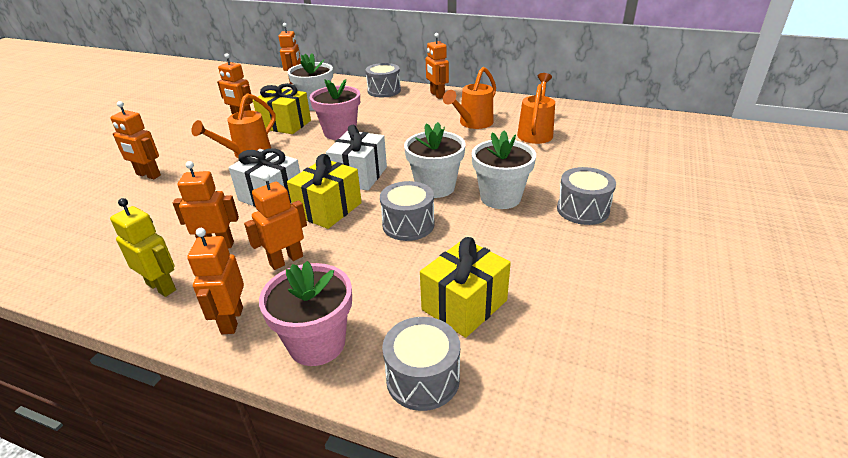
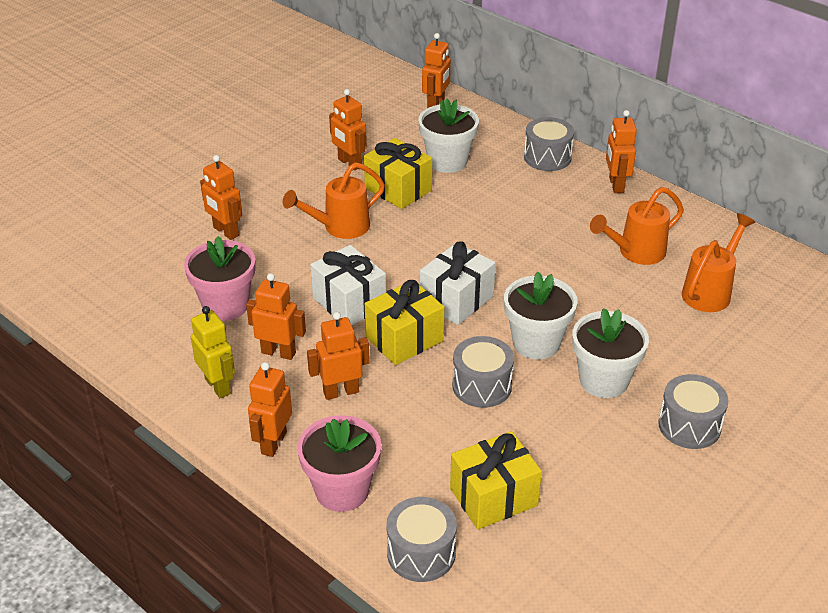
camera: 20 degrees right, 5 degrees up
(340, 132) = (460, 222): pink flower pot -> pink flower pot (225, 305)

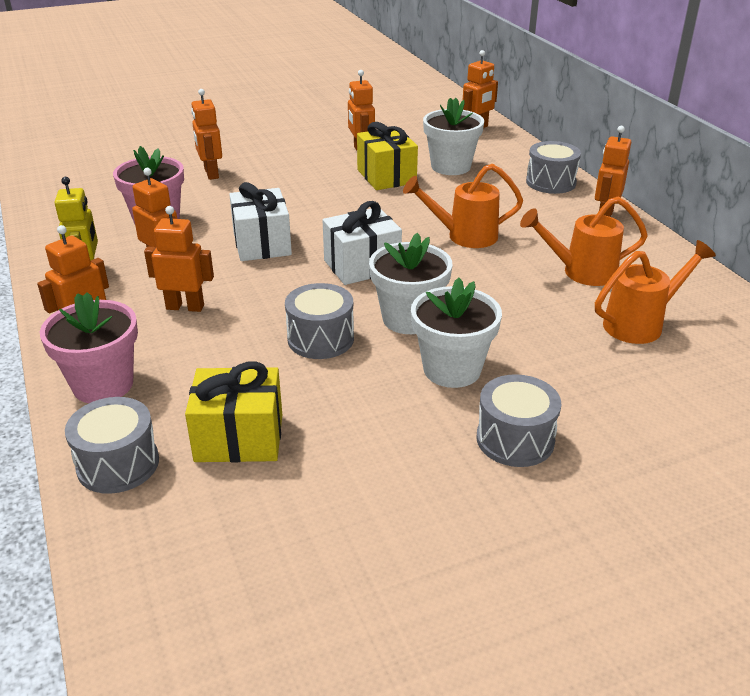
camera: 25 degrees right, 5 degrees down
(340, 227) = (308, 191): orange watering can -> orange watering can (464, 236)
(404, 339) = (283, 283): yellow gift -> none

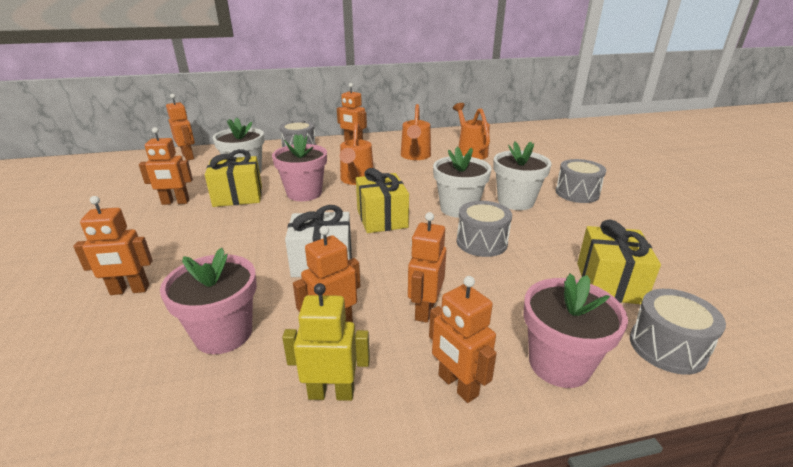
camera: 80 degrees left, 5 degrees down
(362, 266) = (382, 218): white gift -> yellow gift
(410, 210) = (304, 193): none -> pink flower pot

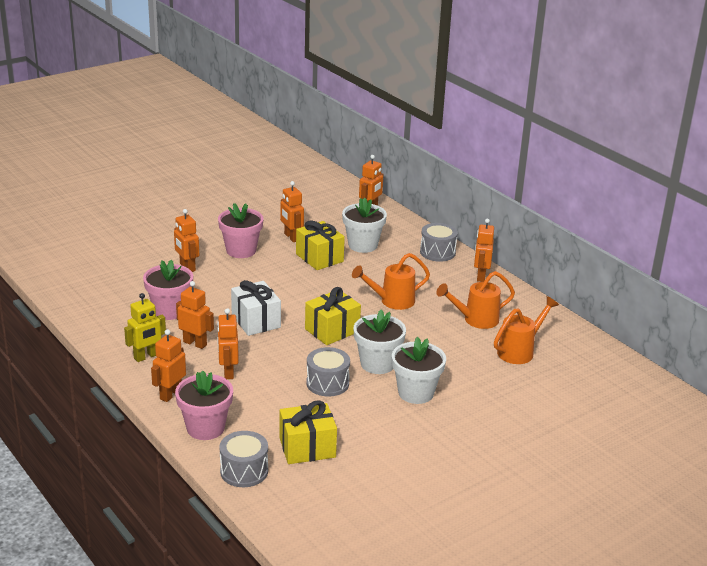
camera: 65 degrees right, 0 degrees up
(304, 193) = (347, 284): pink flower pot -> pink flower pot (241, 250)
(331, 393) = (146, 356): yellow robot -> yellow robot turned 75 degrees clockwise
(425, 310) = (228, 372): orange robot -> orange robot turned 90 degrees counterclockwise
(577, 193) = (465, 428): grey drum -> none

